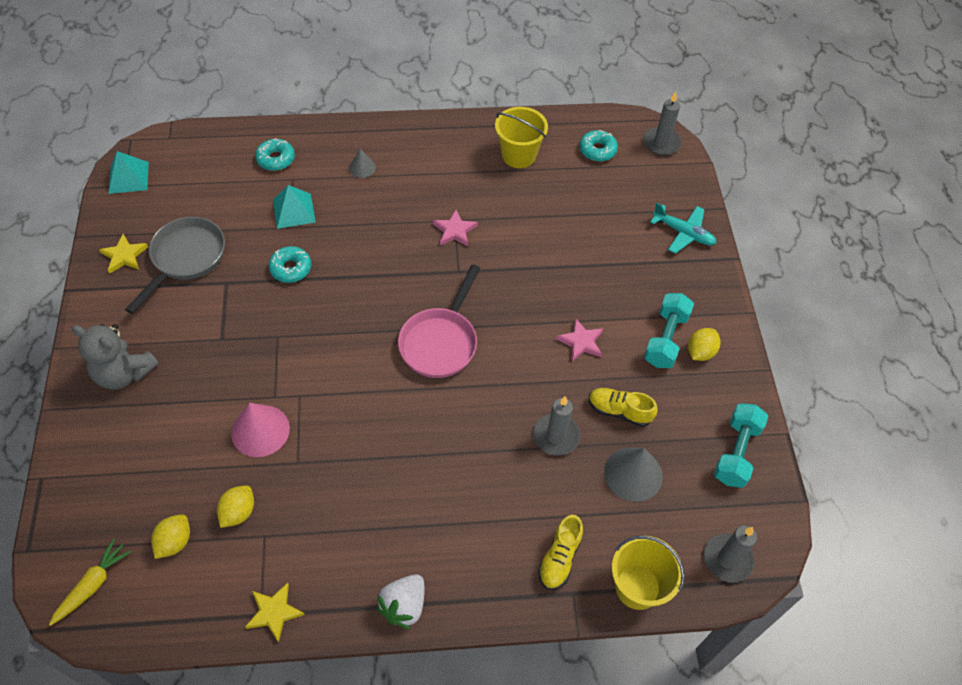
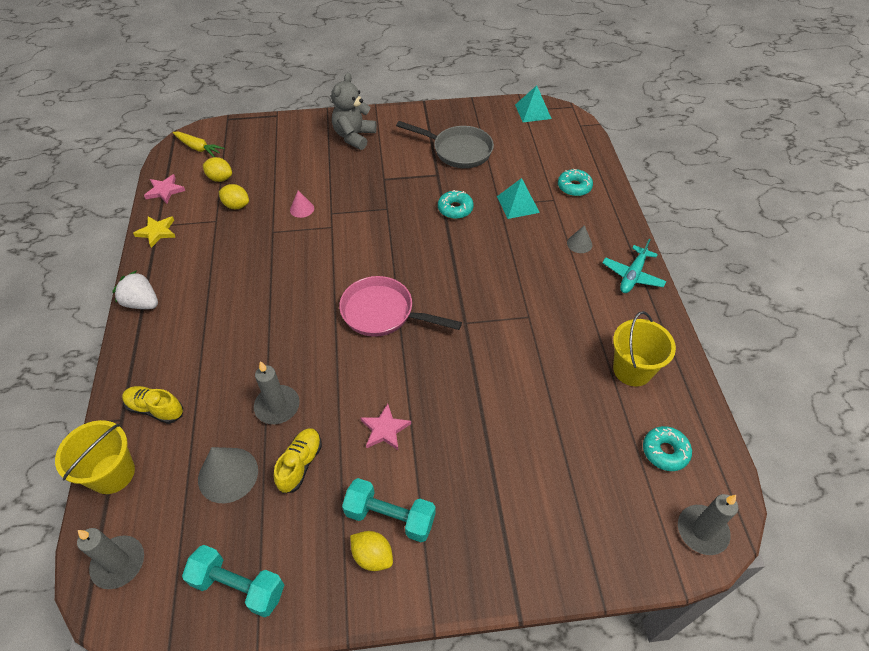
camera: 90 degrees right, 5 degrees down
(124, 256) = (457, 121): yellow star -> none
(260, 430) = (302, 209): pink cone -> pink cone, size x0.55
(454, 230) = (515, 317): pink star -> pink star (165, 191)
(683, 233) = (550, 549): turquoise plane -> turquoise plane (632, 275)

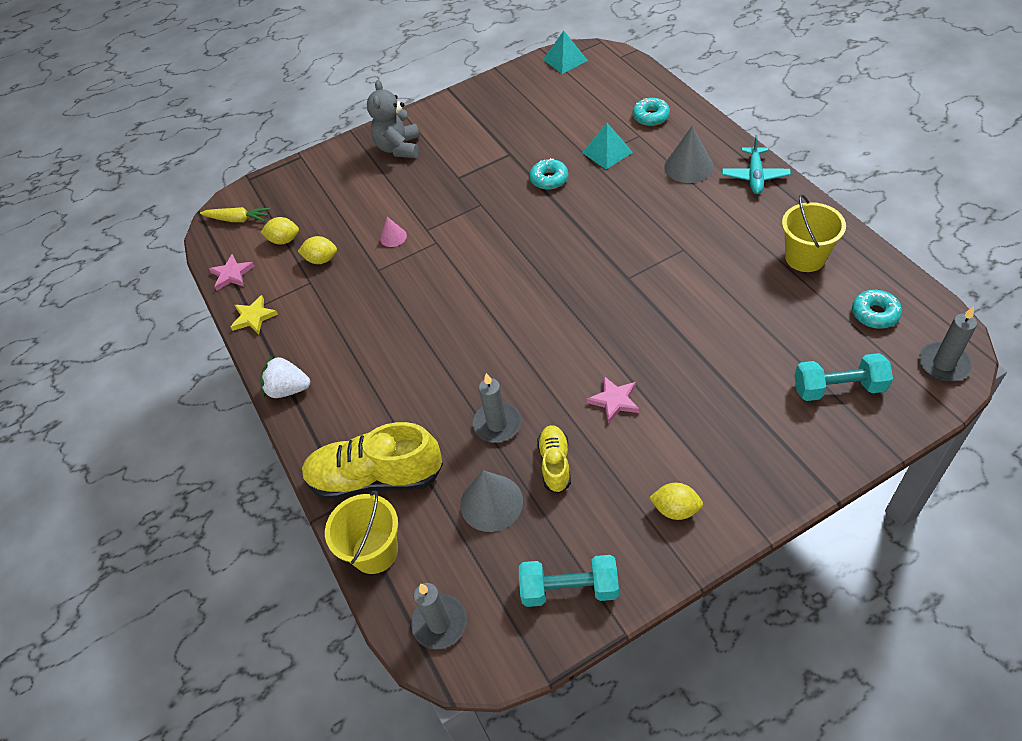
camera: 15 degrees left, 0 degrees up
(155, 409) = (376, 478): yellow shoe -> yellow shoe, size x1.90
(383, 313) = (543, 301): pink pan -> none
(390, 517) = (669, 471): turquoise dumbbell -> turquoise dumbbell (838, 388)
(458, 151) = (515, 123): grey pan -> none
(579, 244) = (688, 166): grey cone -> grey cone, size x1.82

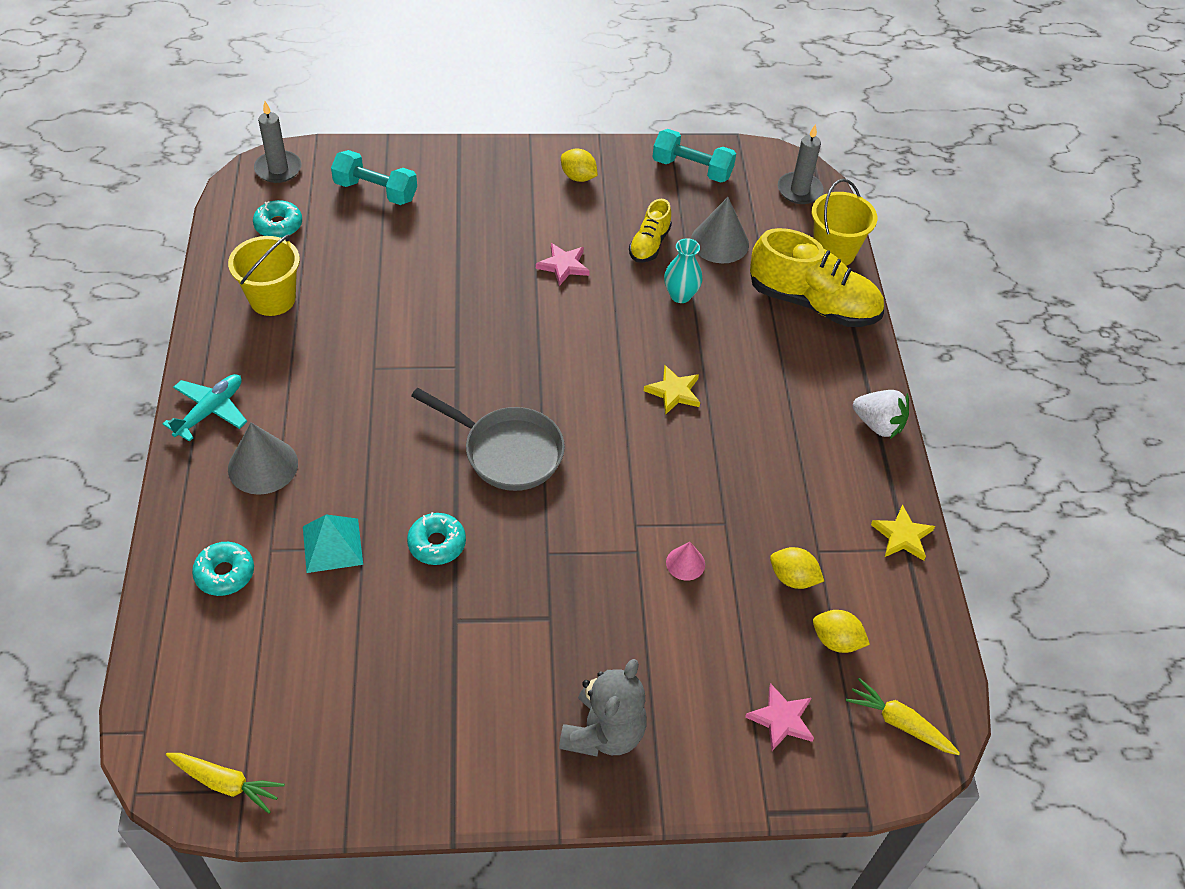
camera: 165 degrees left, 0 degrees up
(232, 274) = (922, 620): pink star -> pink star (781, 719)
(457, 338) = (674, 392): none -> yellow star
(497, 424) = (680, 295): grey candle -> turquoise vase
(547, 243) = (507, 451): none -> grey pan
(565, 60) = (225, 783): turquoise pyramid -> yellow carrot

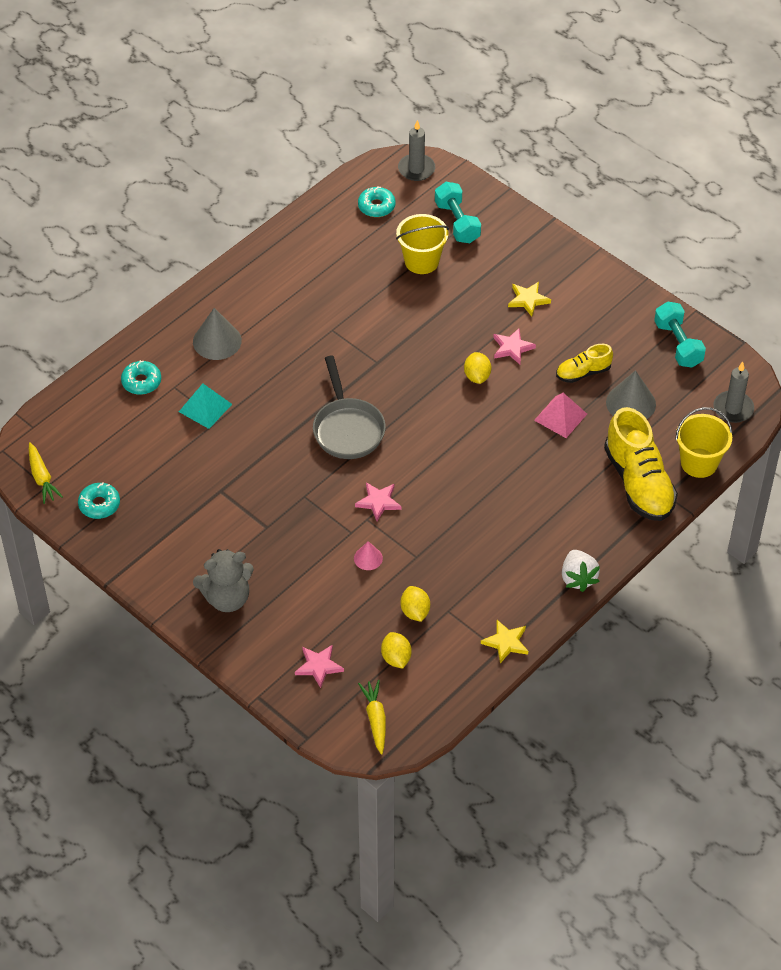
camera: 50 degrees right, 0 degrees up
(210, 411) = (223, 292): turquoise plane -> none
(272, 299) = (323, 250): yellow bucket -> yellow bucket (421, 261)
(437, 543) = (255, 447): turquoise donut -> turquoise donut (99, 504)
(578, 177) = (594, 298): yellow lemon -> yellow lemon (477, 376)
(625, 499) = (378, 502): none -> pink star
(674, 392) = (481, 468): yellow star -> yellow star (528, 300)
(680, 295) = (560, 417): turquoise vase -> pink pyramid

